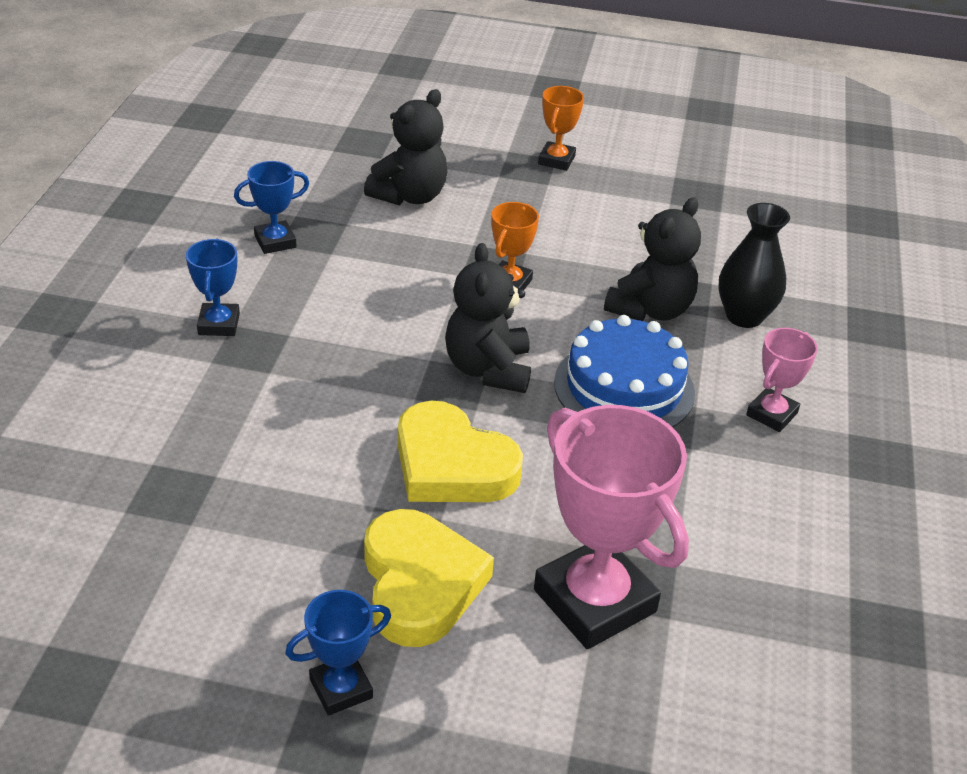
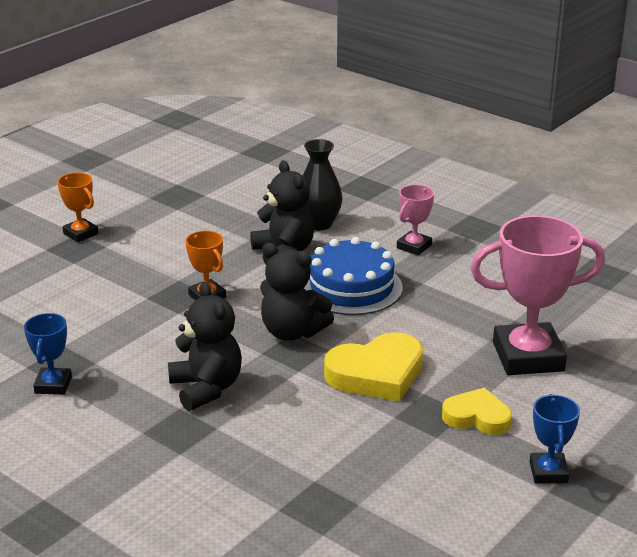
camera: 60 degrees left, 10 degrees down
(219, 324) = (136, 439): blue trophy -> none
(410, 196) = (58, 307): black teddy bear -> black teddy bear (206, 388)
(420, 584) = (477, 417): yellow heart -> yellow heart, size x0.64
(771, 414) = (414, 246): pink trophy -> pink trophy turned 60 degrees clockwise

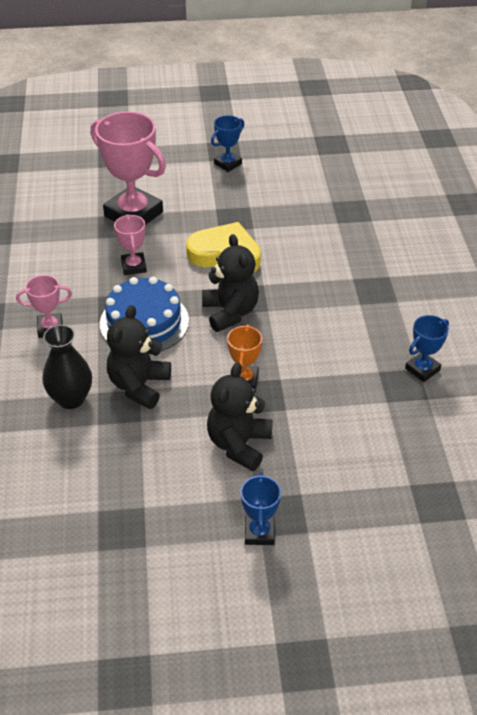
camera: 135 degrees left, 15 degrees up
(80, 234) = (259, 532): orange trophy -> blue trophy
(206, 388) = (330, 306): black teddy bear -> black teddy bear (239, 444)
(437, 317) = (134, 266): none -> pink trophy
(477, 417) = (215, 203): yellow heart -> none

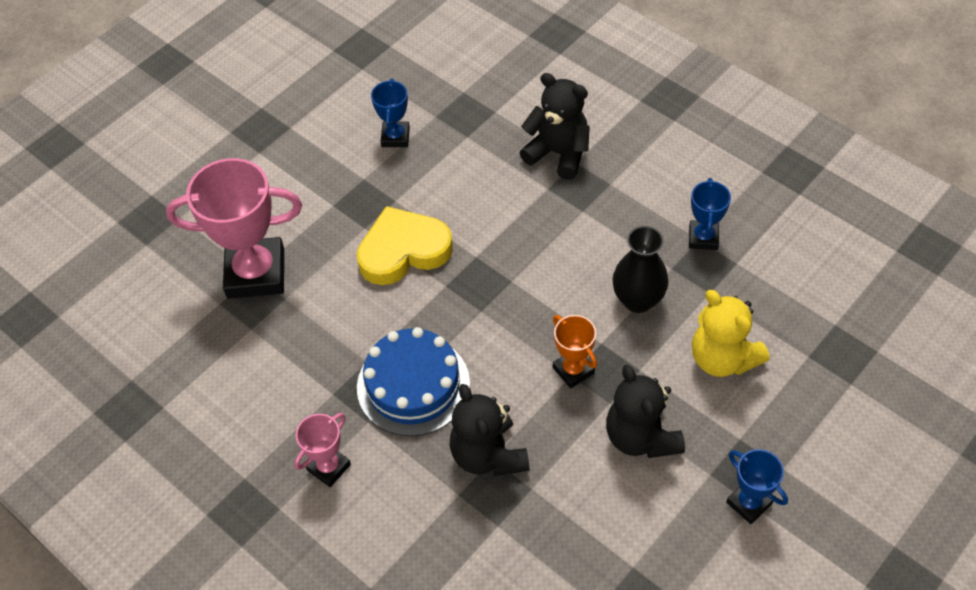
camera: 40 degrees left, 10 degrees up
(71, 399) = (442, 522): black vase -> black vase (638, 300)
(134, 266) = (329, 333): pink trophy -> none
(228, 164) = (284, 143): blue trophy -> blue trophy (395, 137)
(230, 312) = (481, 310): black teddy bear -> black teddy bear (558, 153)
(347, 442) = (722, 358): none -> yellow teddy bear

